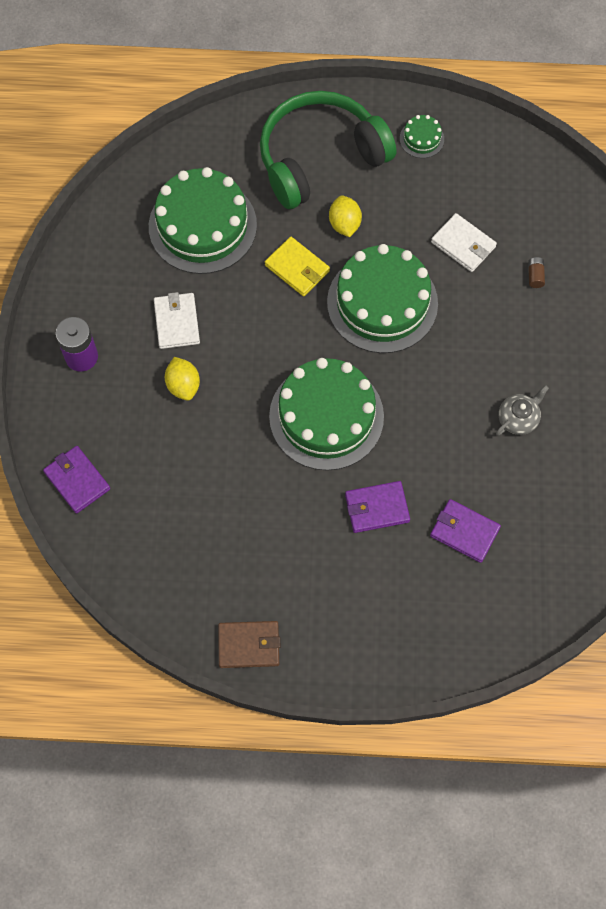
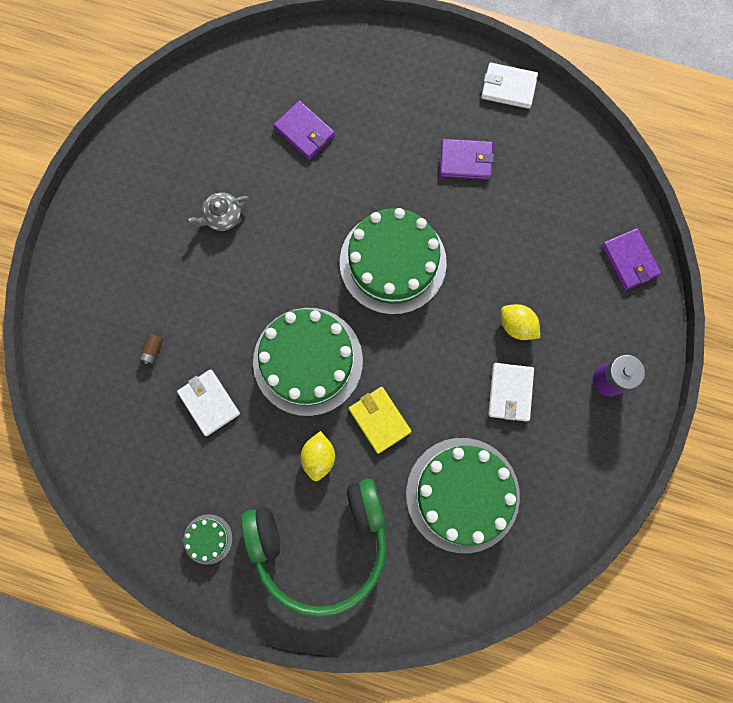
camera: 165 degrees left, 10 degrees up
(183, 385) = (517, 326): yellow lemon -> yellow lemon turned 45 degrees counterclockwise
(249, 645) = (508, 87): brown wallet -> white wallet
(376, 508) = (372, 170): purple wallet -> purple wallet (466, 161)

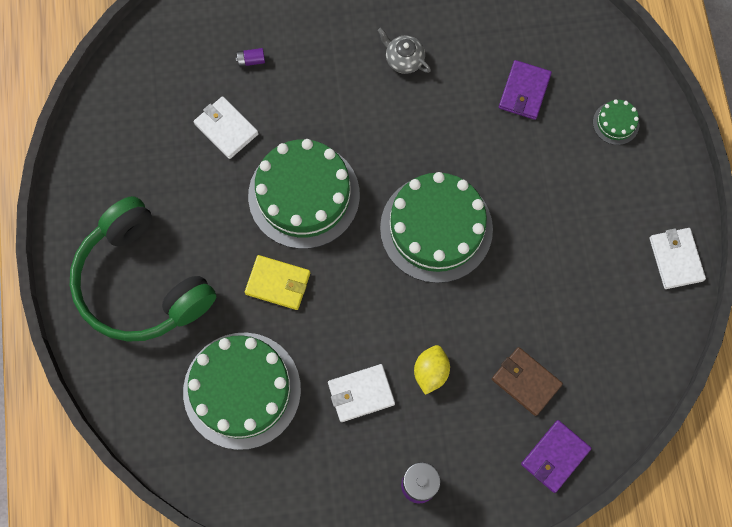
camera: 65 degrees right, 5 degrees down
(153, 350) = (251, 60): brown battery -> purple battery
(208, 539) = (105, 184): green cake -> green cake (616, 123)
(209, 402) = (226, 129): white wallet -> white wallet turned 75 degrees counterclockwise
(319, 457) = (219, 245): yellow lemon -> none
(379, 420) = (278, 283): yellow wallet -> yellow wallet turned 75 degrees clockwise
(466, 161) = (575, 251): purple wallet -> none
(558, 253) = (526, 382): none -> brown wallet

